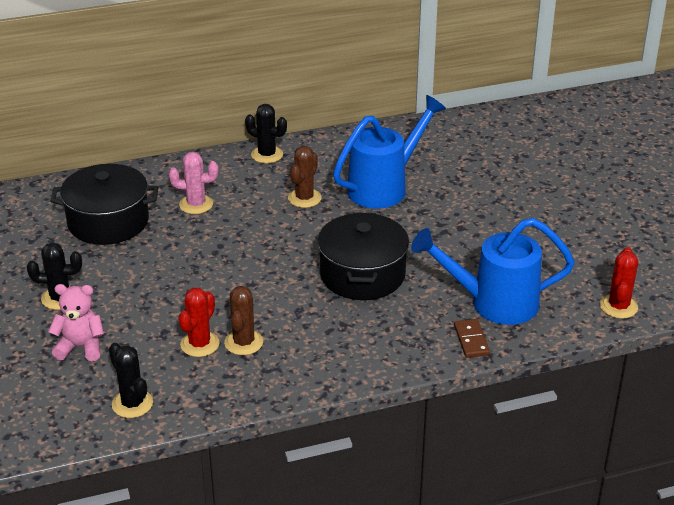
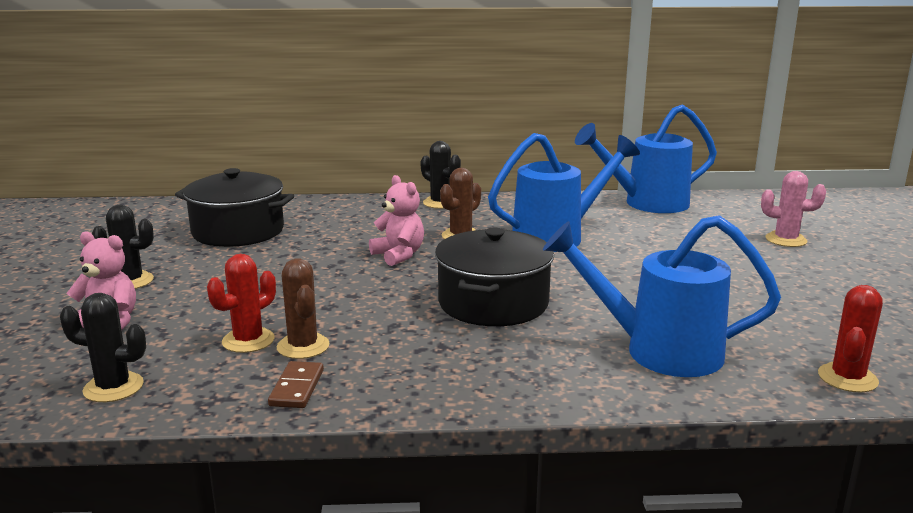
camera: 15 degrees right, 15 degrees down
(132, 404) = (113, 387): black cactus -> black cactus turned 60 degrees counterclockwise
(196, 204) = (339, 229): pink cactus -> pink cactus (786, 240)
(243, 342) = (303, 346): brown cactus -> brown cactus turned 45 degrees counterclockwise
(264, 231) = (399, 255): none -> pink teddy bear
(446, 129) = (647, 203): none -> blue watering can
(471, 340) = (612, 386): brown domino -> brown domino (297, 388)

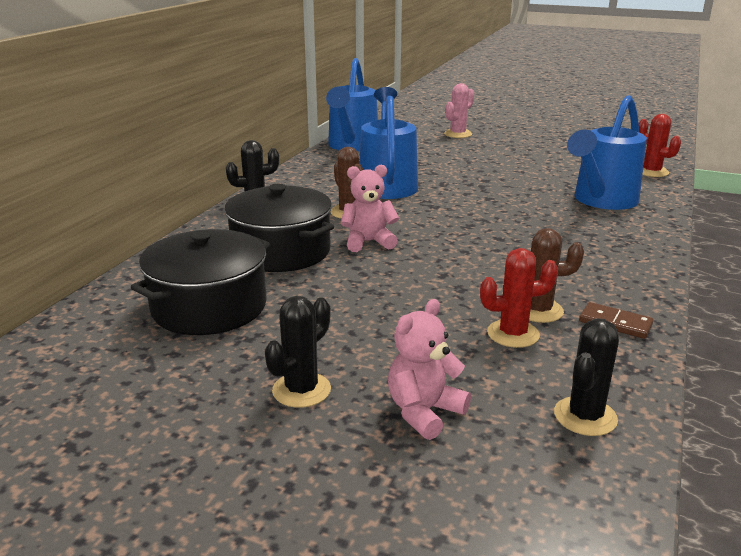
camera: 65 degrees left, 5 degrees up
(248, 340) = (513, 334): red cactus -> red cactus turned 75 degrees counterclockwise
(493, 303) = (498, 228): black pot -> black pot (281, 251)

